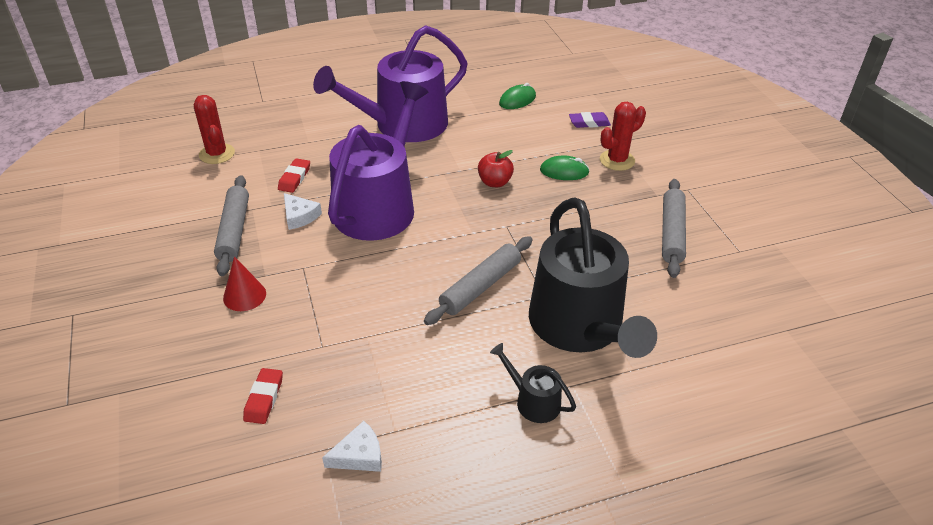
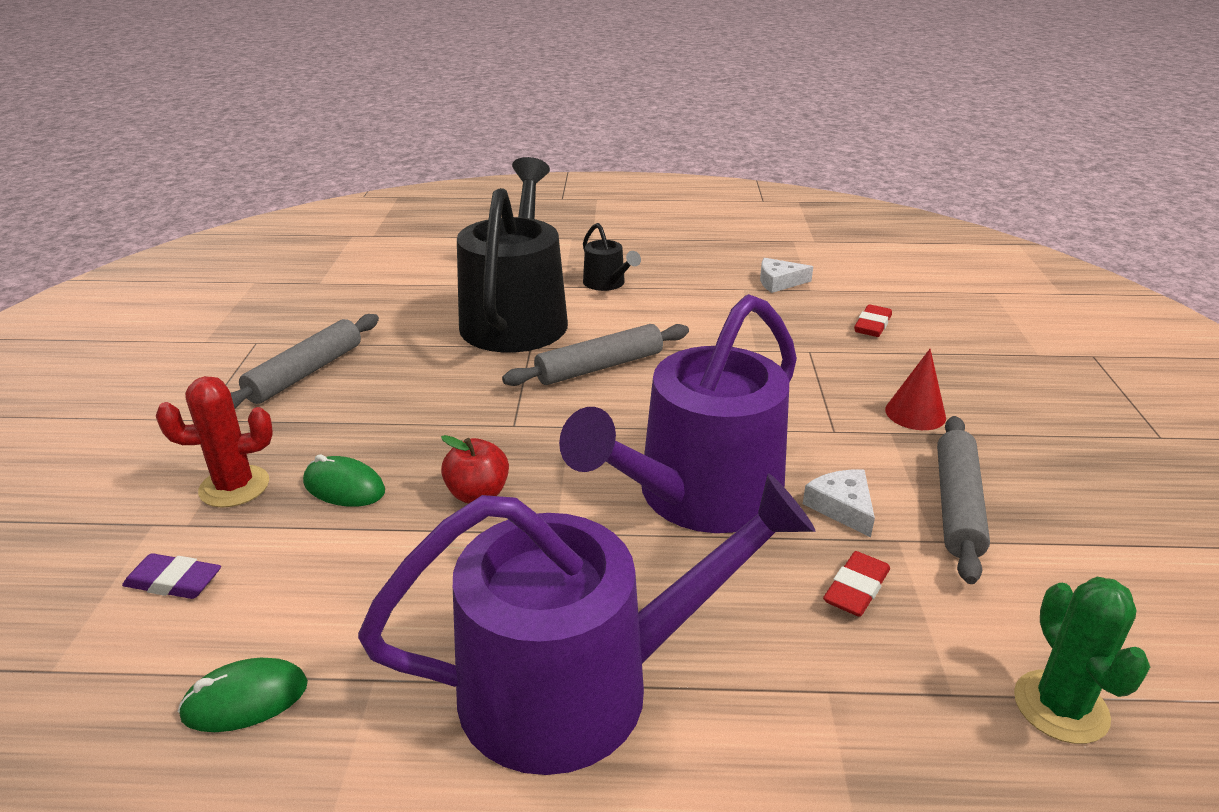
camera: 160 degrees left, 10 degrees down
(217, 154) = (1060, 707): red cactus -> green cactus

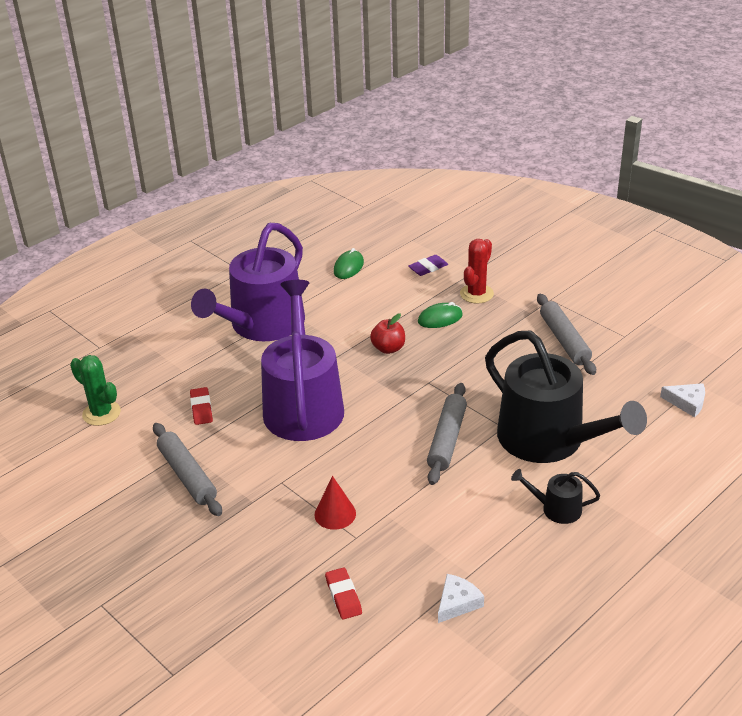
camera: 135 degrees right, 5 degrees up
(842, 507) = (238, 440): white cheese -> white cheese (687, 403)
(915, 413) = (250, 525): red cone -> red cone (335, 514)

